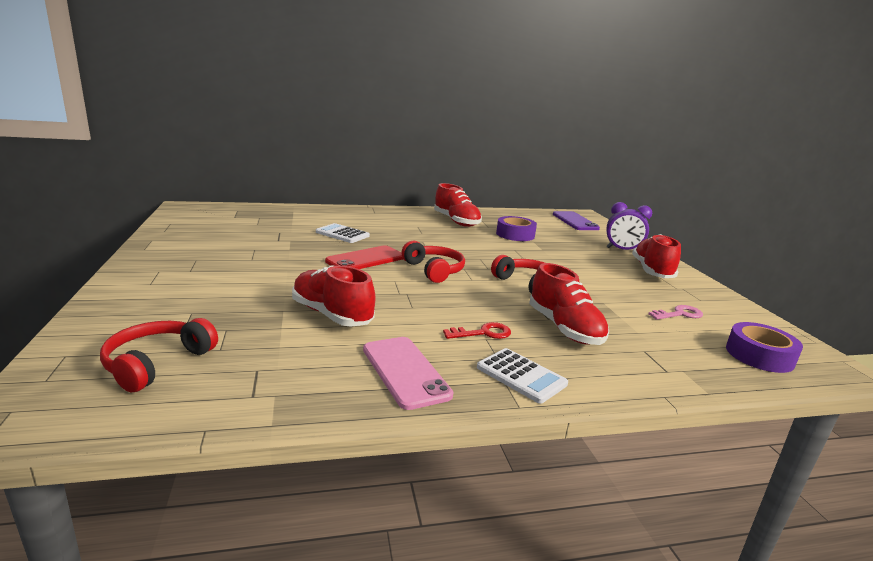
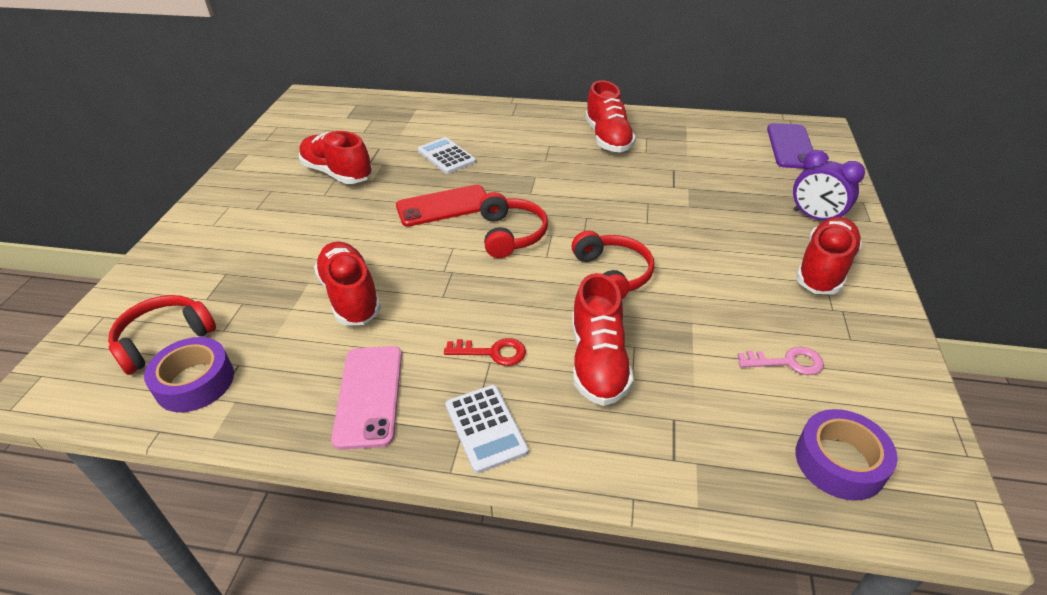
camera: 25 degrees right, 20 degrees up
(254, 247) = (337, 173): none -> red shoe
(515, 234) = (672, 171): purple tape -> purple tape (195, 382)

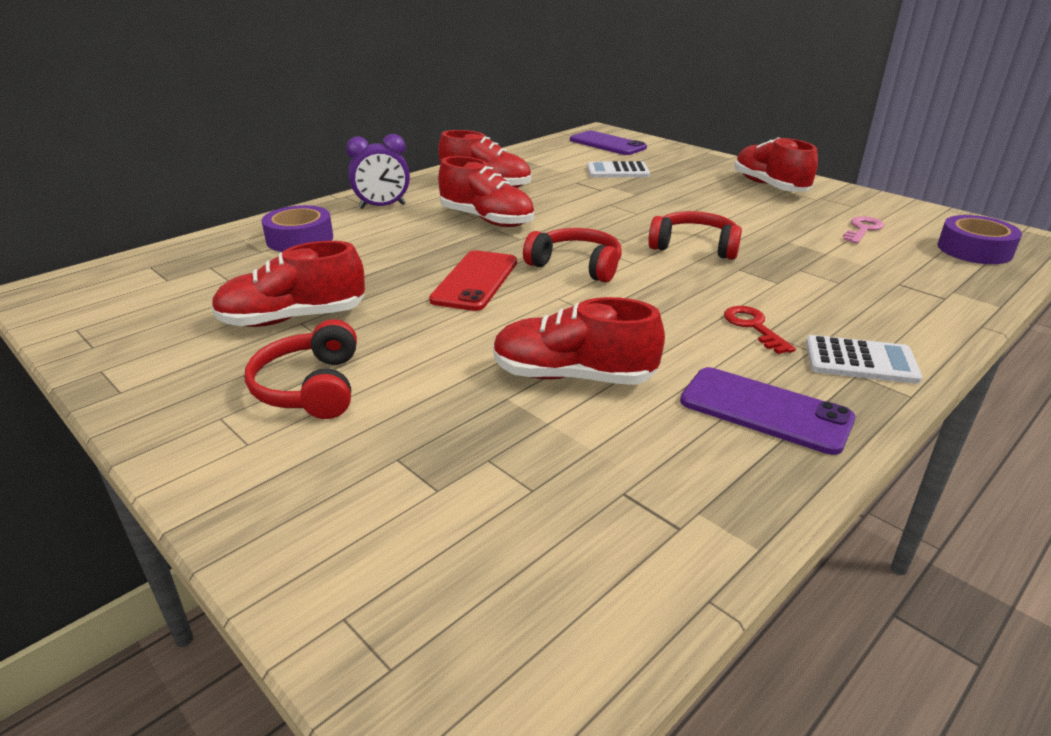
camera: 55 degrees left, 10 degrees down
(164, 340) = (494, 553): red headphones -> red headphones (311, 387)
(195, 382) = (627, 540): purple tape -> purple tape (300, 239)
(369, 395) = (765, 410): pink phone -> purple phone
(446, 156) = (380, 253): white calculator -> white calculator (617, 171)
(492, 352) = (753, 327): red key -> red key turned 60 degrees counterclockwise
(598, 361) = (807, 288): red shoe -> red shoe (487, 220)
(815, 217) = (706, 168): purple clock -> purple clock (382, 206)

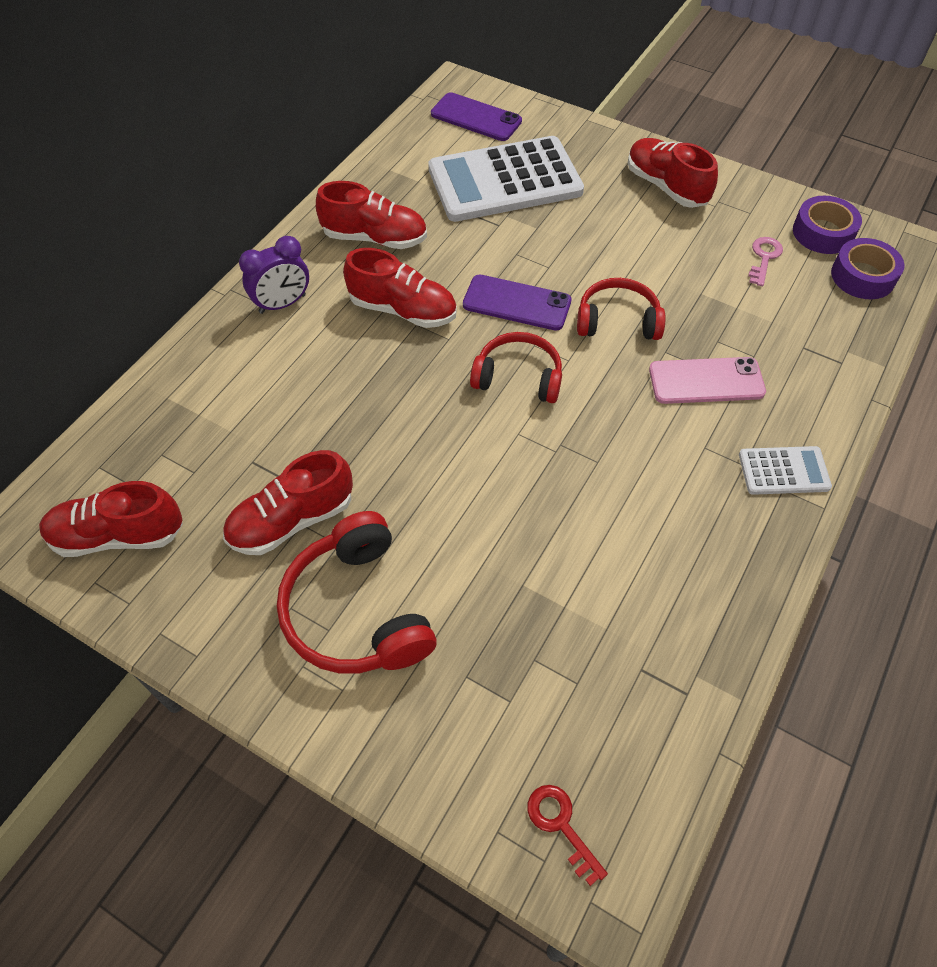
camera: 15 degrees left, 25 degrees up
(300, 239) = (226, 385): purple tape -> purple tape (823, 233)
(311, 387) = (357, 611): red headphones -> red headphones, size x1.50
(475, 281) = (433, 423): red phone -> none
(573, 376) = (566, 545): red shoe -> red shoe (118, 535)
(617, 171) = (505, 180): white calculator -> white calculator, size x2.15
(753, 327) = (694, 442): red key -> red key (561, 825)
(765, 410) = (721, 552): purple phone -> purple phone (517, 303)
(779, 291) = (706, 381): none -> pink phone

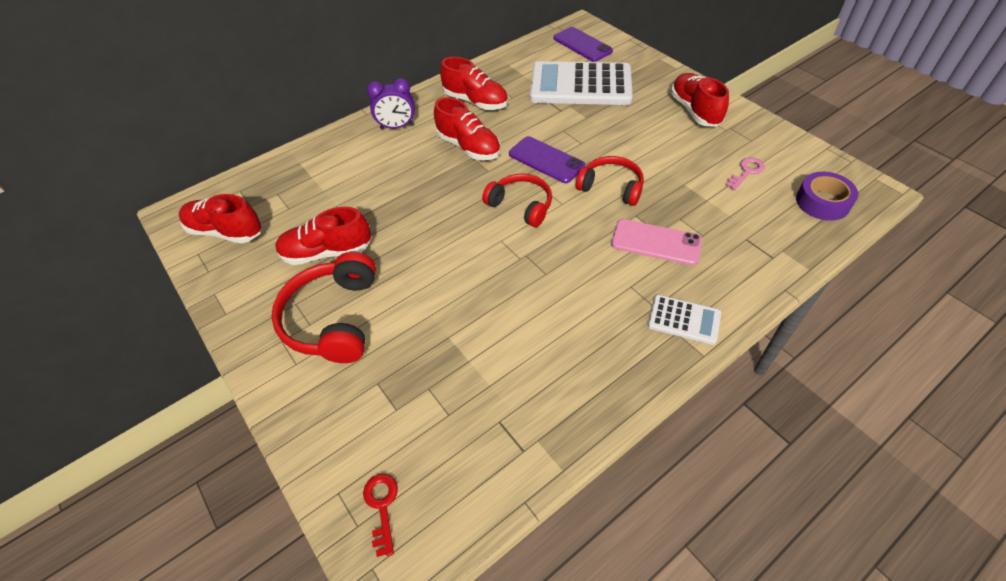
camera: 25 degrees right, 5 degrees down
(823, 233) = (804, 165): purple tape -> none

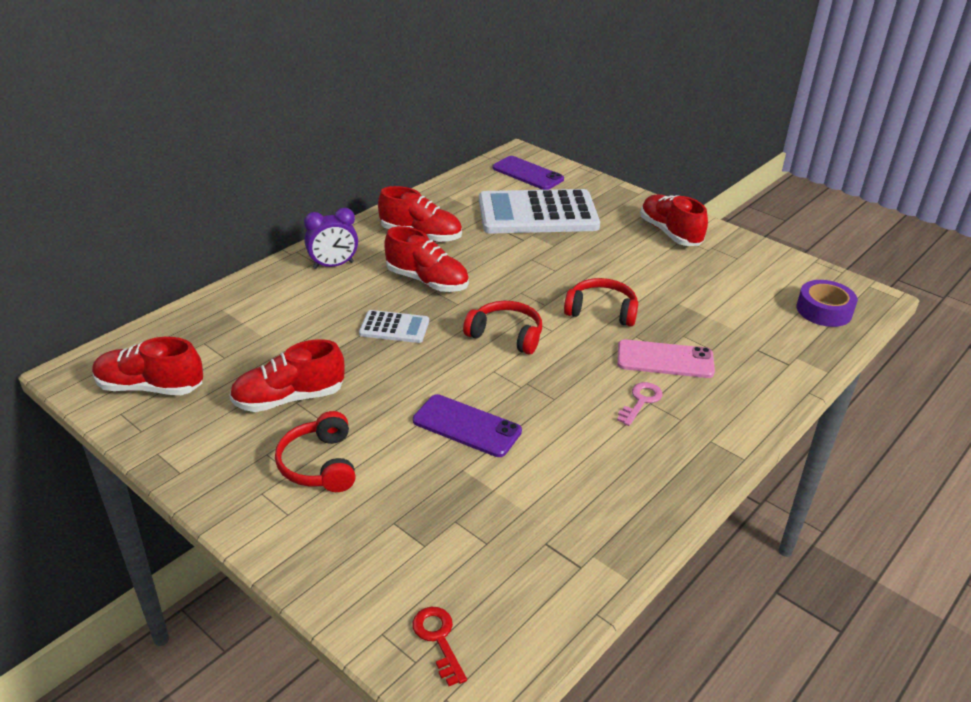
camera: 15 degrees left, 15 degrees down
(333, 318) = (320, 464): red headphones -> red headphones, size x0.67
(546, 160) = (521, 289): purple phone -> purple phone (467, 426)
(684, 320) = (715, 428): white calculator -> white calculator (394, 327)
(746, 172) = (740, 288): pink key -> pink key (641, 401)

